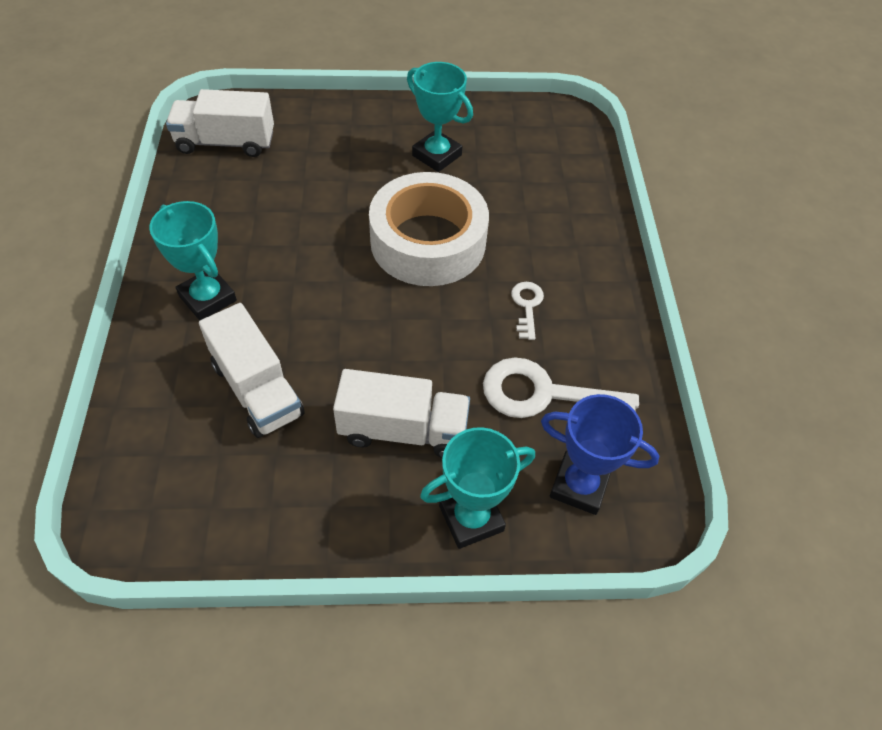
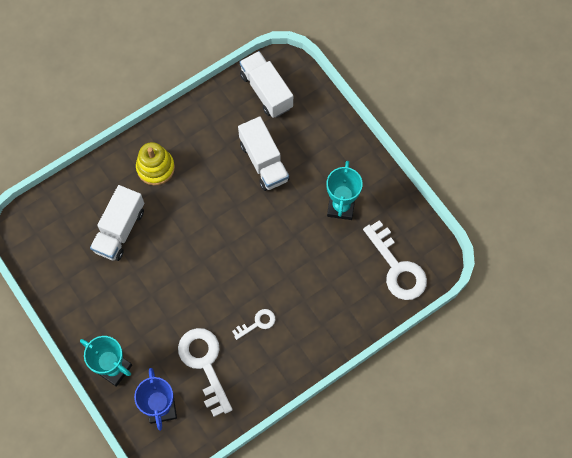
camera: 60 degrees right, 15 degrees up
(207, 298) = (155, 168): turquoise trophy -> yellow stacking toy
(403, 430) = (140, 310): white truck -> white truck (264, 162)
(428, 242) = (268, 245): white tape -> none
(552, 149) = (397, 267): none -> white key

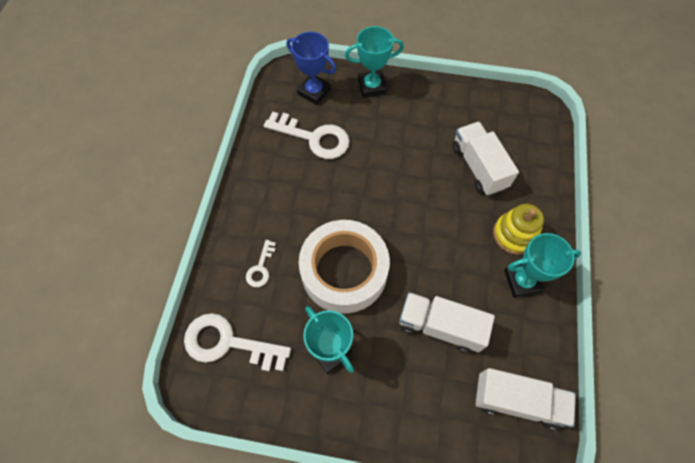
camera: 135 degrees right, 5 degrees down
(186, 140) = (522, 281): none -> turquoise trophy
(257, 323) = (304, 195): white key -> white key (260, 268)
(285, 245) = (344, 271): none -> white tape

